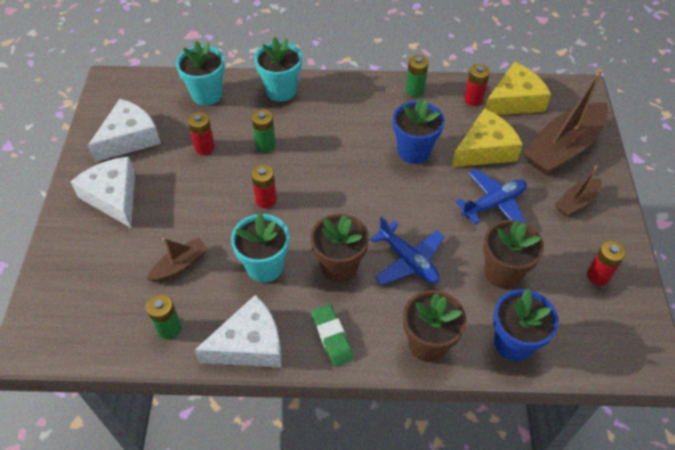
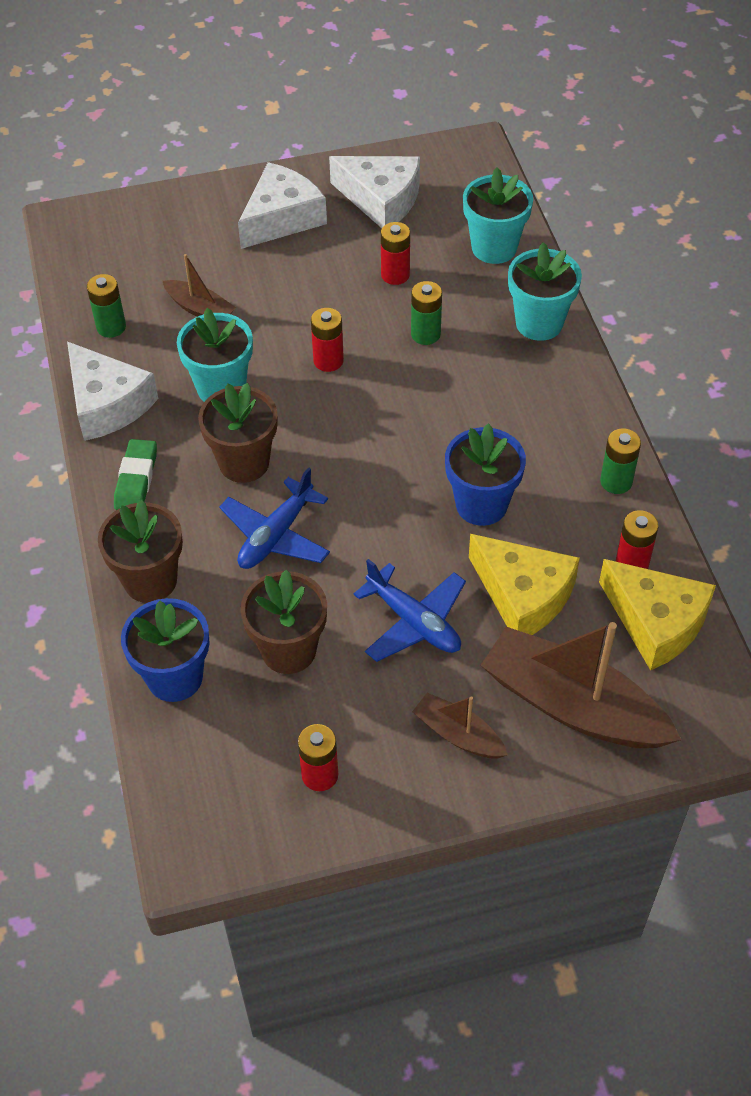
camera: 75 degrees right, 0 degrees up
(332, 337) = (136, 479): green eraser -> green eraser turned 45 degrees counterclockwise

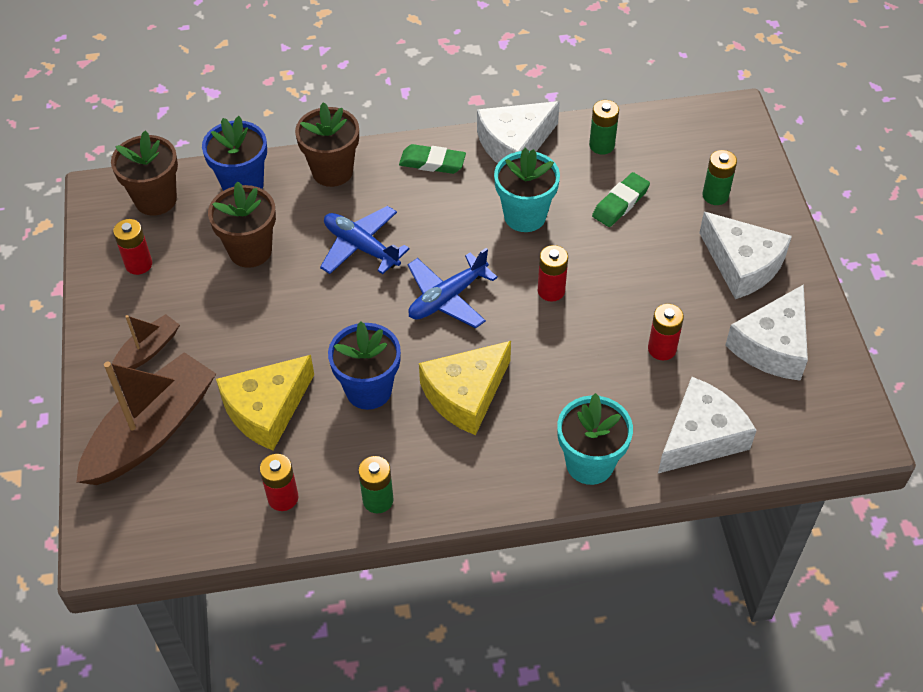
camera: 95 degrees right, 0 degrees up
(200, 309) = (620, 203): brown boat -> green eraser
(244, 462) = (440, 229): brown flower pot -> brown flower pot (155, 199)
(414, 622) = (257, 331): blue plane -> blue plane (447, 298)
(425, 334) = (580, 367): green battery -> green battery (715, 195)
(494, 248) = (701, 437): turquoise flower pot -> white cheese
(656, 622) = (216, 506): yellow cheese -> yellow cheese (465, 394)

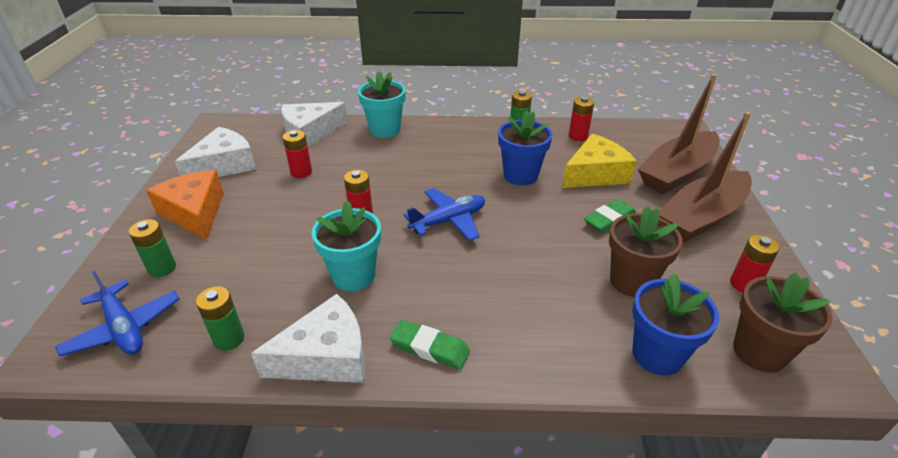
camera: 170 degrees left, 15 degrees down
(147, 351) = (702, 217): brown boat -> brown boat, size x1.99
(332, 171) = (550, 355): brown flower pot -> none
(361, 247) = (520, 270): blue plane -> blue plane (124, 328)
(465, 394) = (451, 166): yellow cheese -> none
(620, 203) = (255, 274): green eraser -> green eraser (609, 219)
(742, 265) = (195, 212): white cheese -> orange cheese

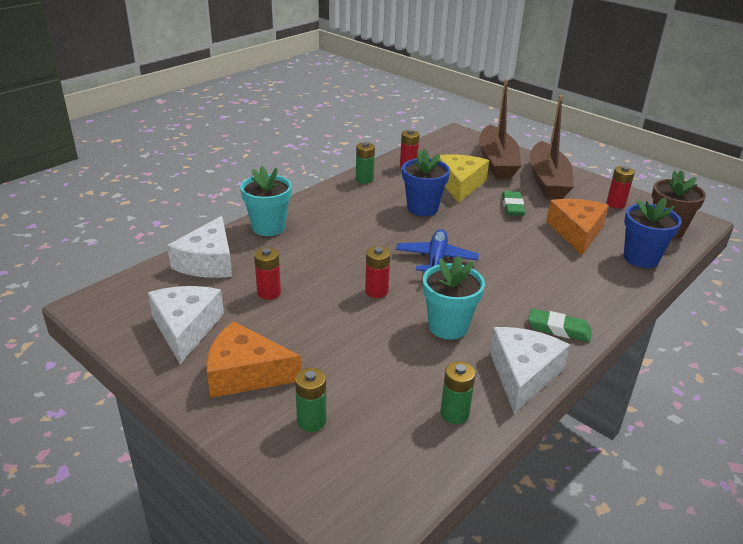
camera: 50 degrees left, 5 degrees down
(124, 328) = (374, 469): blue plane -> none
(430, 348) = (558, 329): green eraser -> green eraser turned 45 degrees clockwise
(631, 281) = (576, 232): brown flower pot -> orange cheese

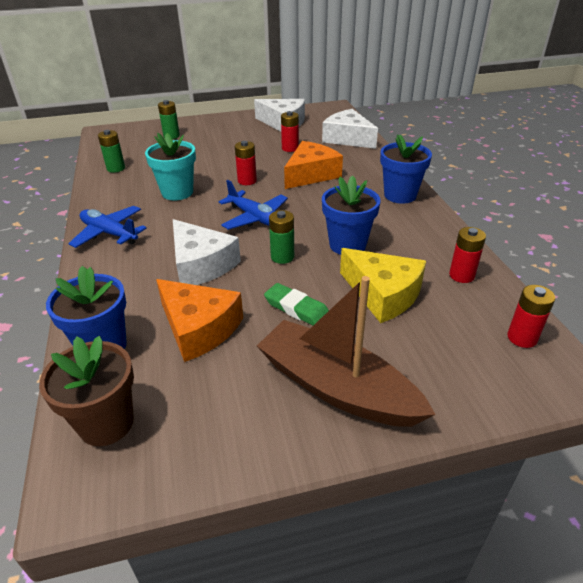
camera: 125 degrees right, 5 degrees up
(245, 373) = (226, 129): orange cheese -> orange cheese (311, 174)
(268, 227) = (377, 165): turquoise flower pot -> none
(321, 204) = (400, 195): none -> blue flower pot
(364, 179) = (440, 233): green battery -> green battery (282, 257)
(497, 162) = (433, 366): brown boat -> none
(523, 374) = (102, 199): white cheese -> white cheese (201, 265)
(558, 329) = (109, 233): green eraser -> blue plane
(615, 204) = (212, 420): red battery -> red battery (522, 338)

